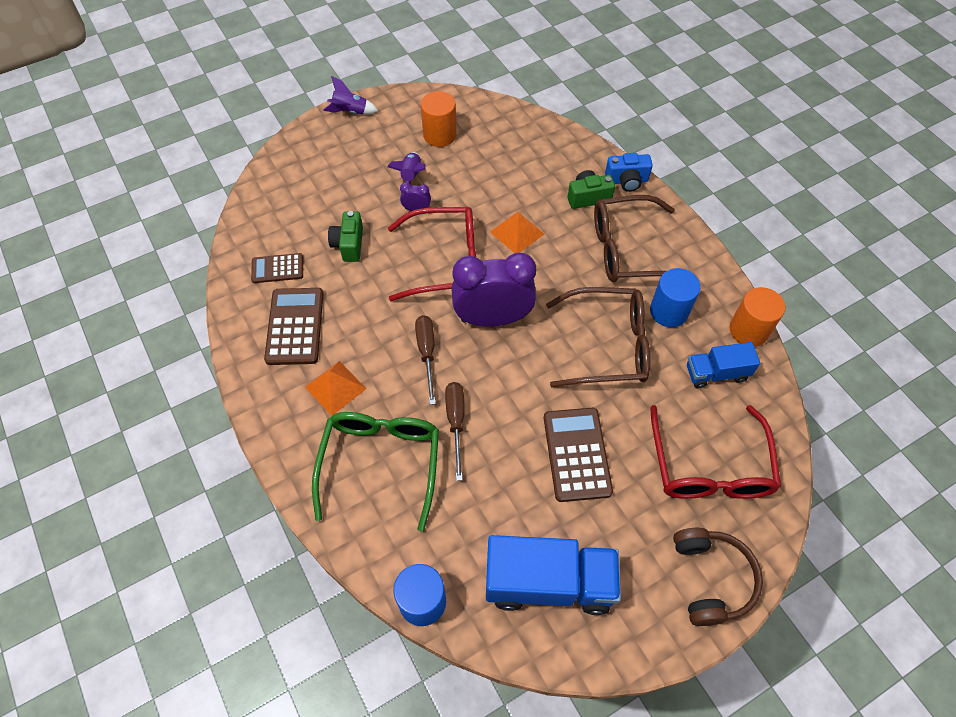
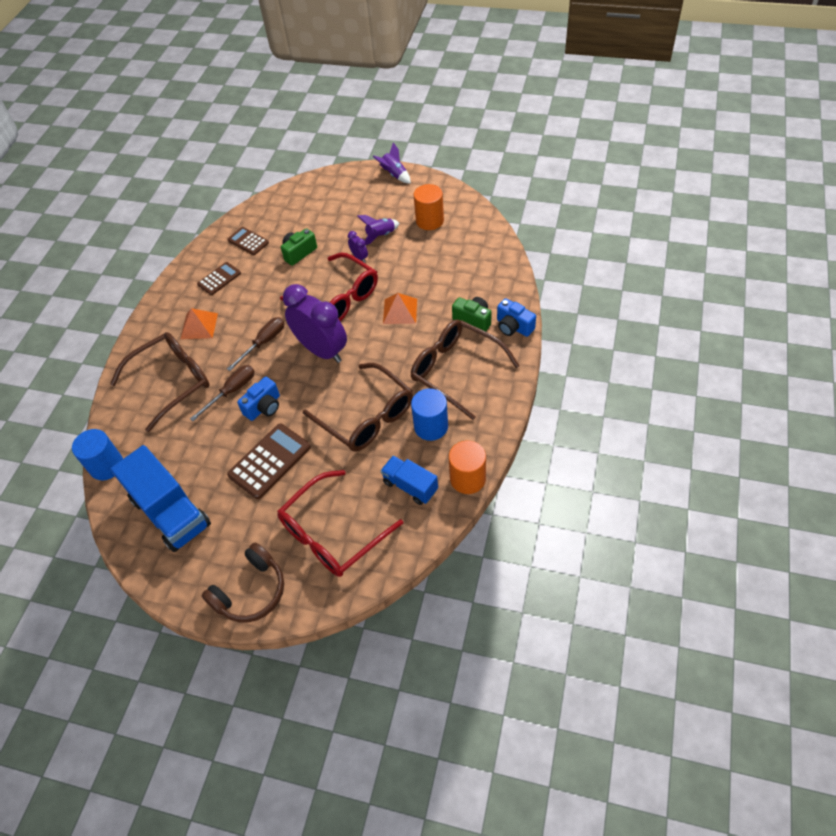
camera: 50 degrees right, 5 degrees down
(295, 326) = (219, 279): brown calculator -> brown calculator, size x0.61
(381, 463) = (172, 382): green glasses -> brown glasses
(506, 411) = (264, 407): none -> blue camera

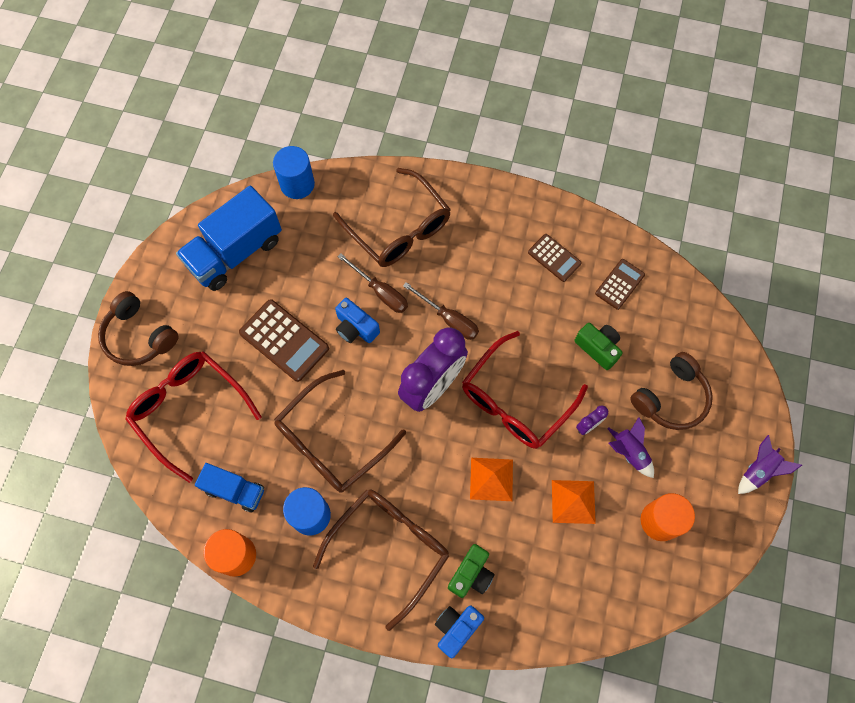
camera: 85 degrees right, 15 degrees up
(199, 326) = (479, 245): orange pyramid -> orange pyramid (573, 501)
(340, 215) = (671, 398): none -> brown headphones
(410, 486) = (235, 490): blue truck -> blue truck turned 75 degrees clockwise

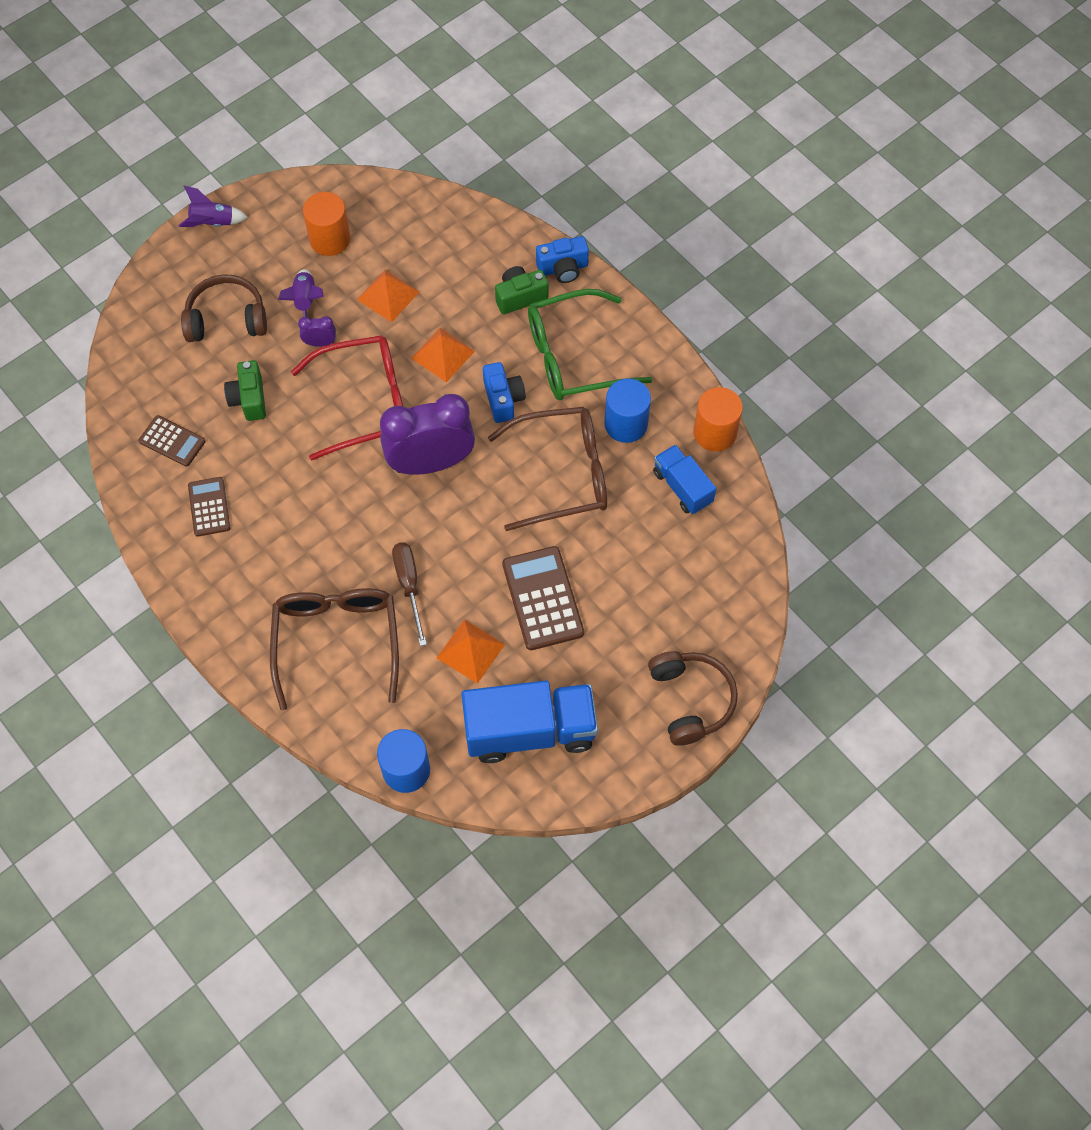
camera: 145 degrees left, 5 degrees down
(189, 409) = (682, 589): red glasses -> none
(308, 276) = (470, 651): none -> orange pyramid
(356, 328) = (462, 565): blue camera -> blue camera (503, 399)
(390, 548) = (573, 357): brown glasses -> green glasses
(448, 319) = (364, 515): brown screwdriver -> none
(619, 284) = (172, 441): brown calculator -> brown calculator turned 135 degrees counterclockwise

